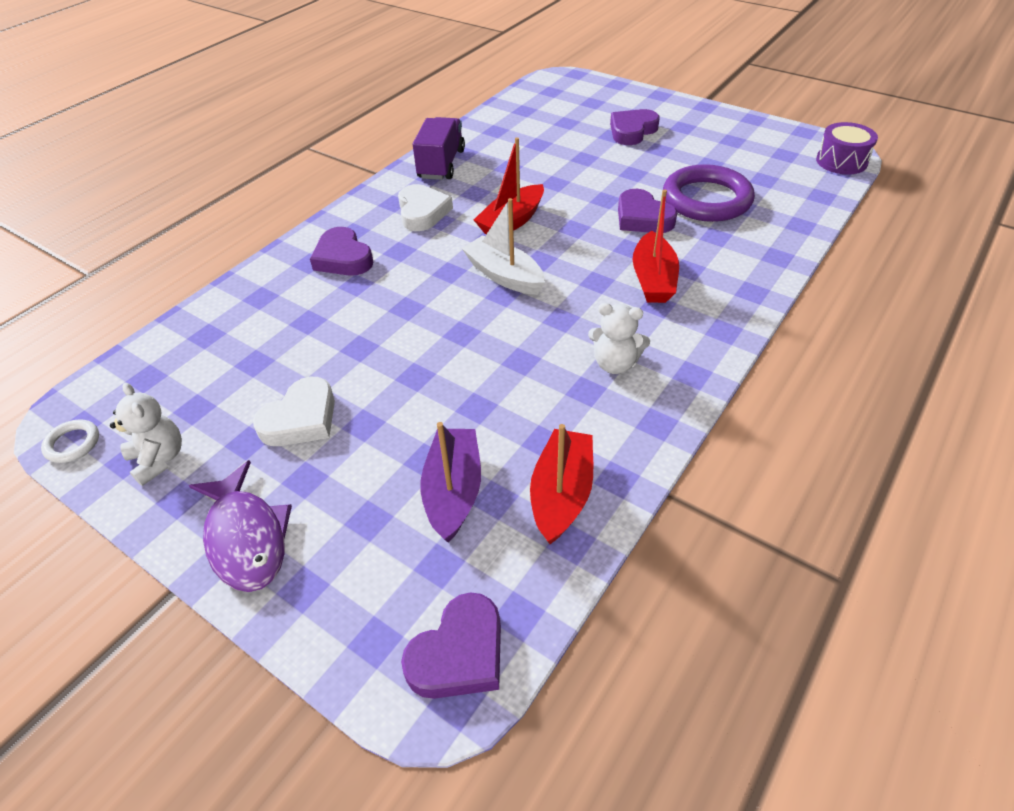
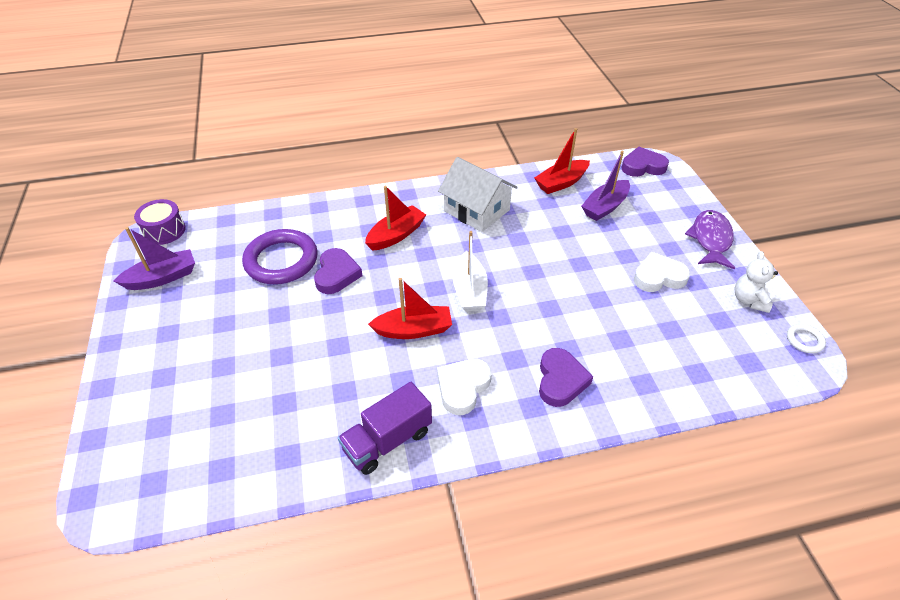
camera: 140 degrees left, 0 degrees up
(615, 363) = (476, 210): white teddy bear -> white house
(632, 131) = (203, 357): purple heart -> none
(761, 142) = (162, 278): none -> purple boat

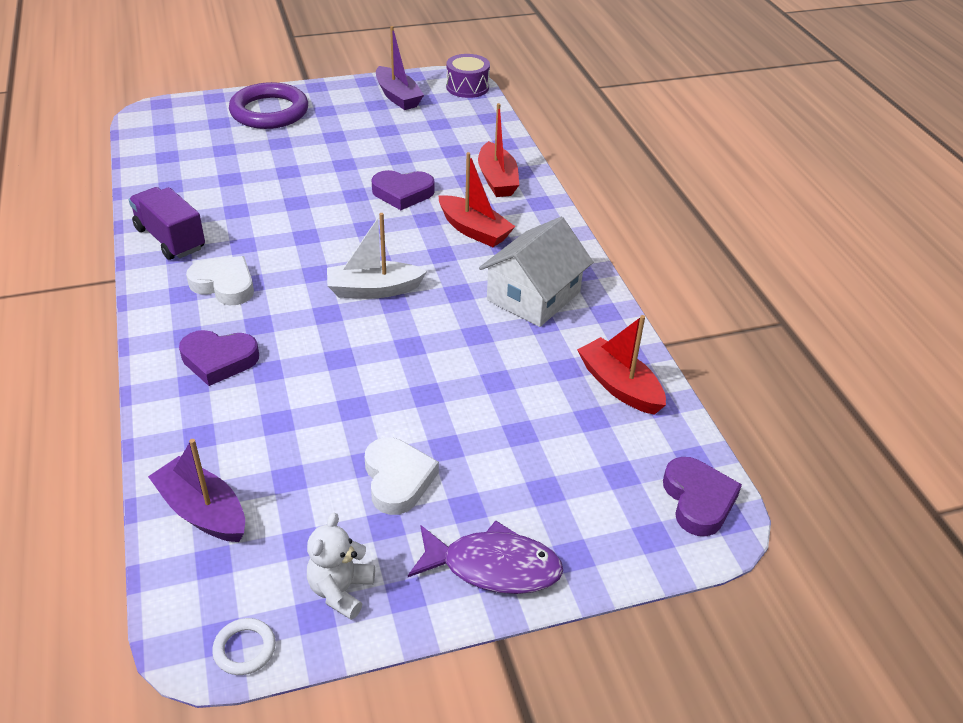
camera: 85 degrees right, 5 degrees down
(281, 260) = (424, 157): purple ring -> purple ring (269, 112)
(414, 330) = (312, 249): red boat -> red boat (497, 180)
(605, 207) = (564, 434): purple boat -> purple boat (203, 511)
(749, 300) = (341, 590): white teddy bear -> white teddy bear turned 75 degrees counterclockwise

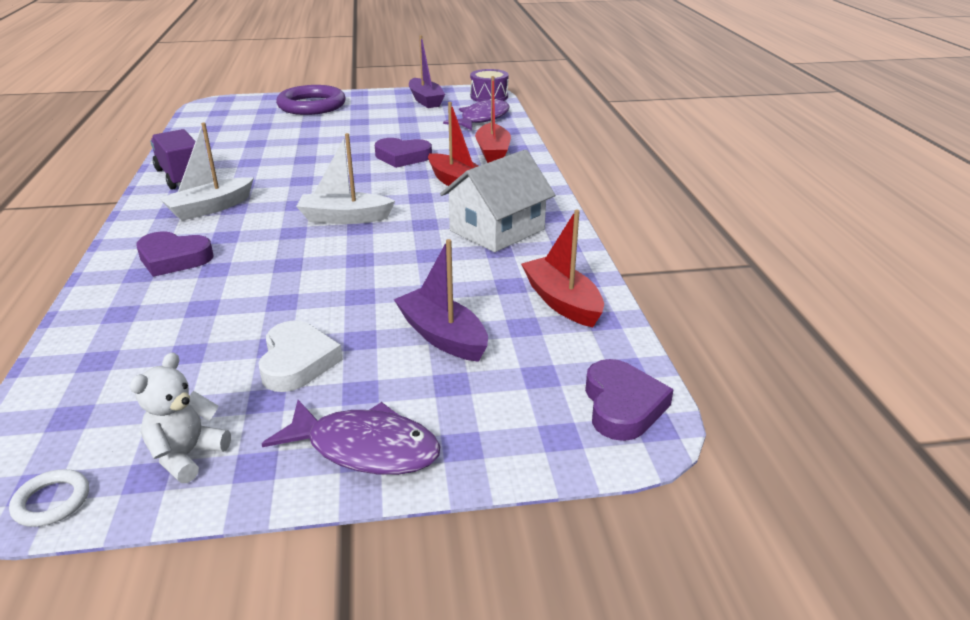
camera: 10 degrees right, 10 degrees down
(203, 511) = (86, 373): purple boat -> purple boat (442, 336)
(224, 285) = (210, 208): white heart -> white boat
(470, 126) = (482, 119): none -> purple fish

